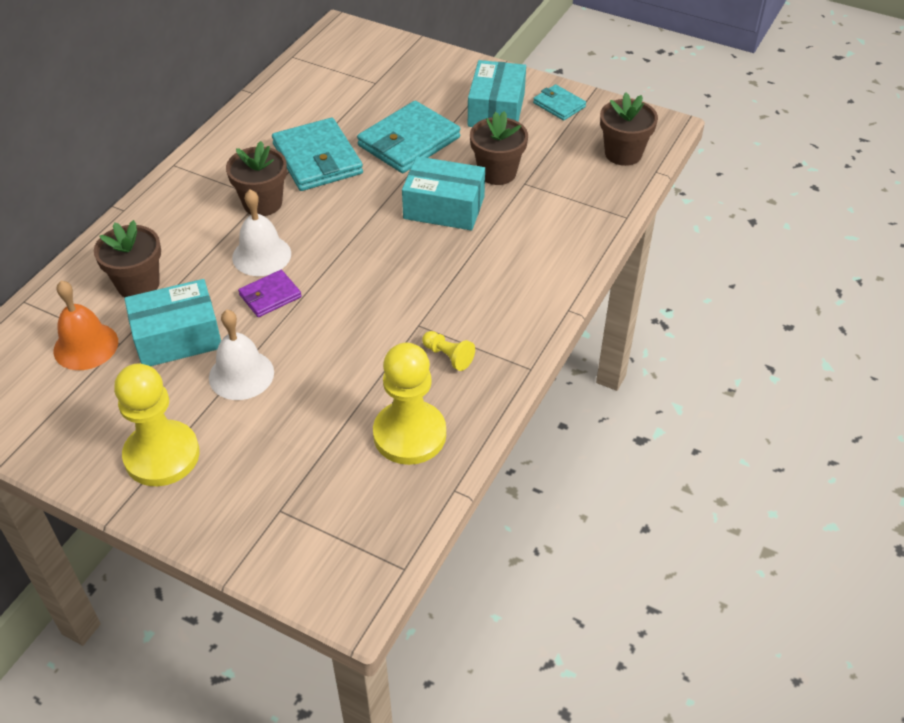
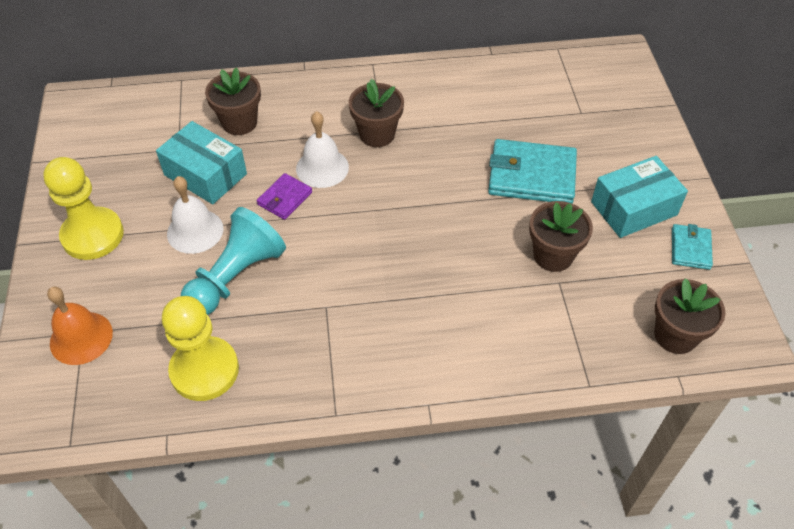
camera: 55 degrees right, 5 degrees up
(86, 346) = (163, 134): orange bell -> orange bell (81, 338)
(270, 296) = (285, 198): purple wallet -> purple wallet turned 75 degrees counterclockwise
(317, 159) = (455, 134): turquoise wallet -> none
(326, 369) = (236, 277): none -> turquoise pawn
(444, 207) = (474, 244): turquoise box -> none
(448, 356) = (306, 347): yellow pawn -> none

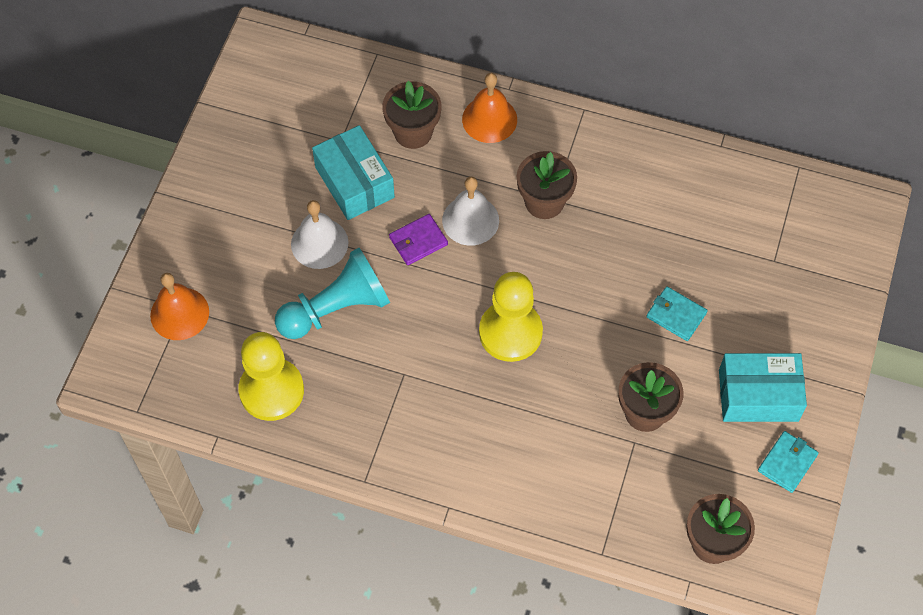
camera: 25 degrees right, 10 degrees up
(92, 235) = (225, 209): yellow pawn -> yellow pawn (510, 332)
(300, 93) = (489, 119): none -> orange bell
(531, 175) = (676, 315): turquoise wallet -> turquoise wallet, size x0.53

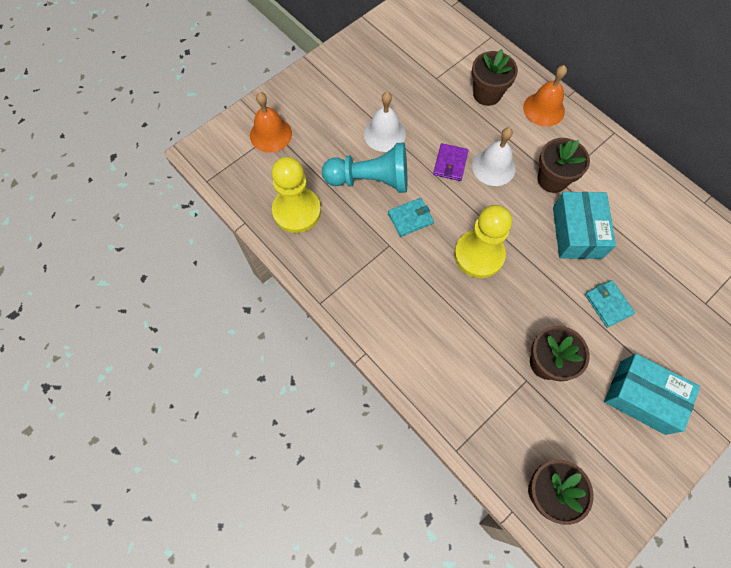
camera: 30 degrees right, 5 degrees up
(354, 182) = (430, 107): turquoise box -> turquoise box (577, 232)
(418, 241) = (450, 163): purple wallet -> purple wallet turned 75 degrees counterclockwise
(787, 463) = (639, 462): turquoise wallet -> turquoise wallet (410, 218)

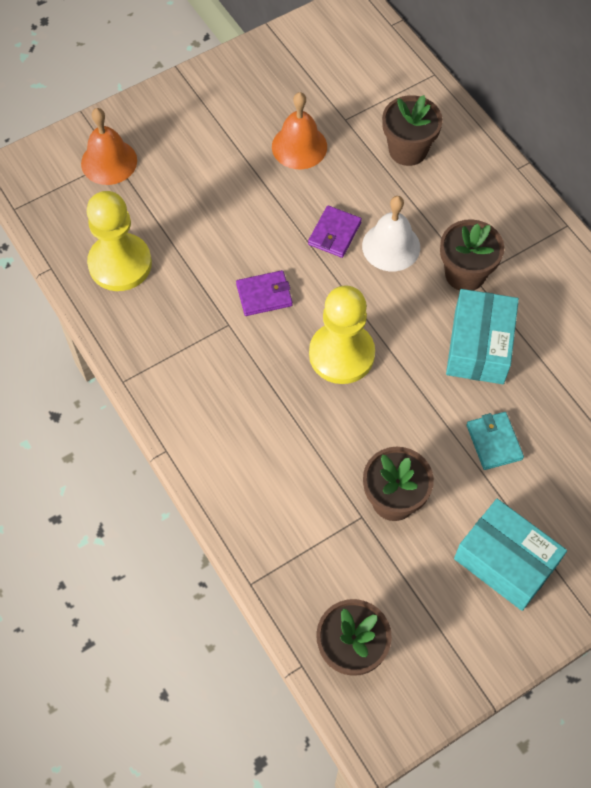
camera: 10 degrees right, 5 degrees down
(370, 180) = (224, 239): turquoise pawn -> none
(384, 134) = (257, 182): white bell -> none
(410, 218) = (264, 295): turquoise wallet -> purple wallet
(544, 109) = (479, 181): orange bell -> orange bell (299, 146)

